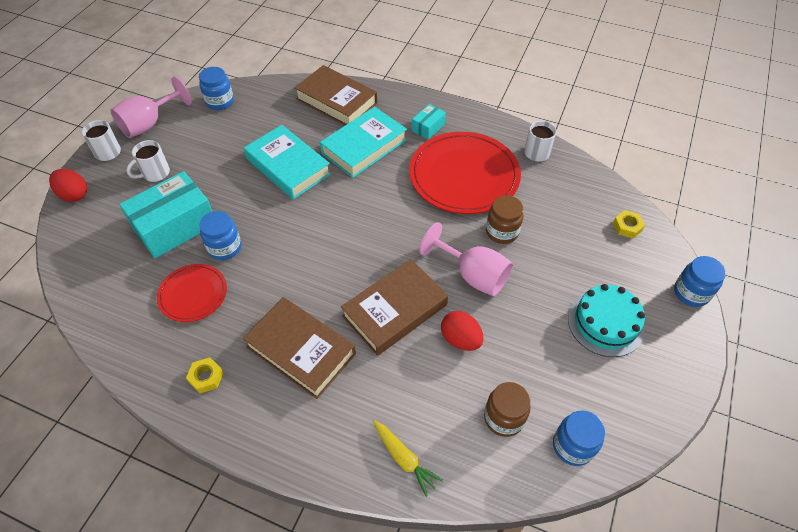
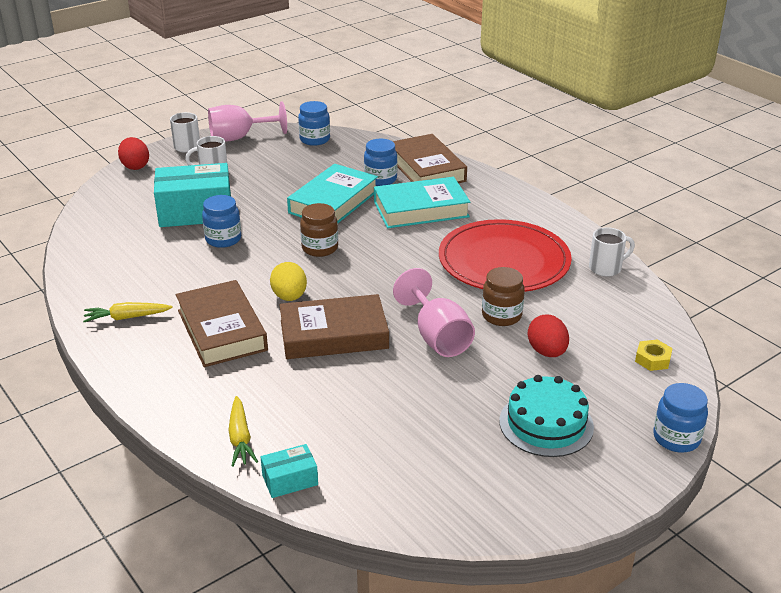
camera: 30 degrees right, 20 degrees down
(193, 294) = (168, 261): red plate -> none
(206, 377) = (127, 317): yellow nut -> yellow carrot
(288, 166) = (333, 202): turquoise book -> turquoise book turned 45 degrees clockwise
(330, 287) = (289, 297): none -> yellow egg
(428, 127) = (502, 214): turquoise box -> turquoise box (290, 480)
(460, 339) = (377, 378): red egg -> red egg (547, 352)
(504, 418) = (363, 450): brown jar -> brown jar (320, 248)
(573, 446) = (413, 499): blue jar -> blue jar (380, 179)

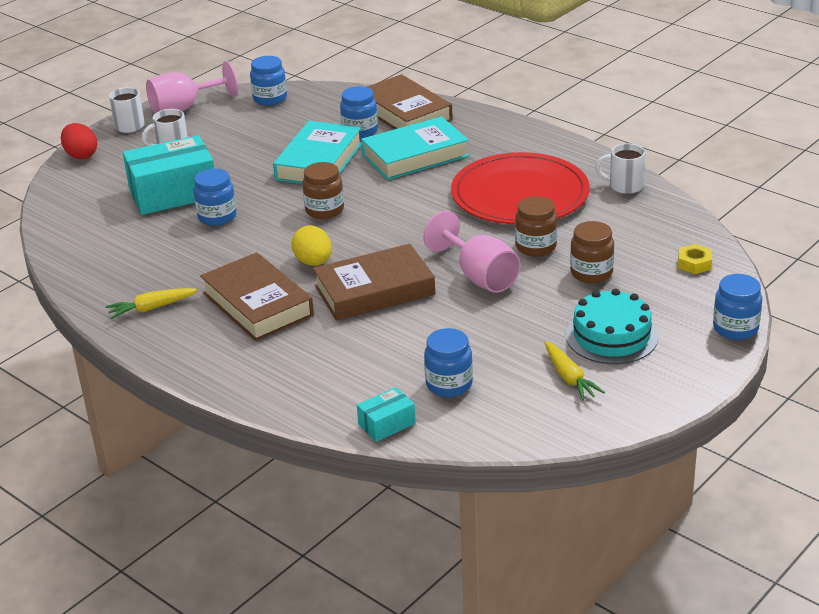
camera: 10 degrees left, 0 degrees up
(240, 438) = (322, 397): yellow carrot -> yellow carrot (569, 377)
(367, 447) = (449, 384): none -> blue jar
(547, 352) = (591, 273): red egg -> brown jar
(606, 268) = (624, 186): white mug -> white mug turned 135 degrees counterclockwise

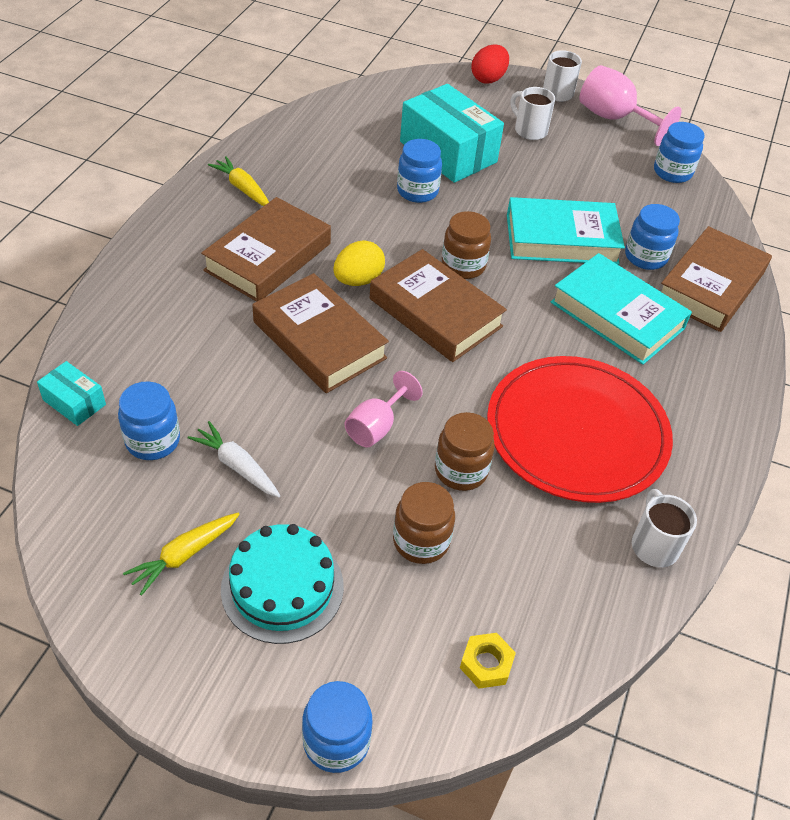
camera: 65 degrees right, 15 degrees up
(371, 232) = (435, 312): none -> brown book
(479, 276) = (376, 426): pink goblet -> pink goblet, size x0.64
(492, 345) = (237, 466): none -> white carrot

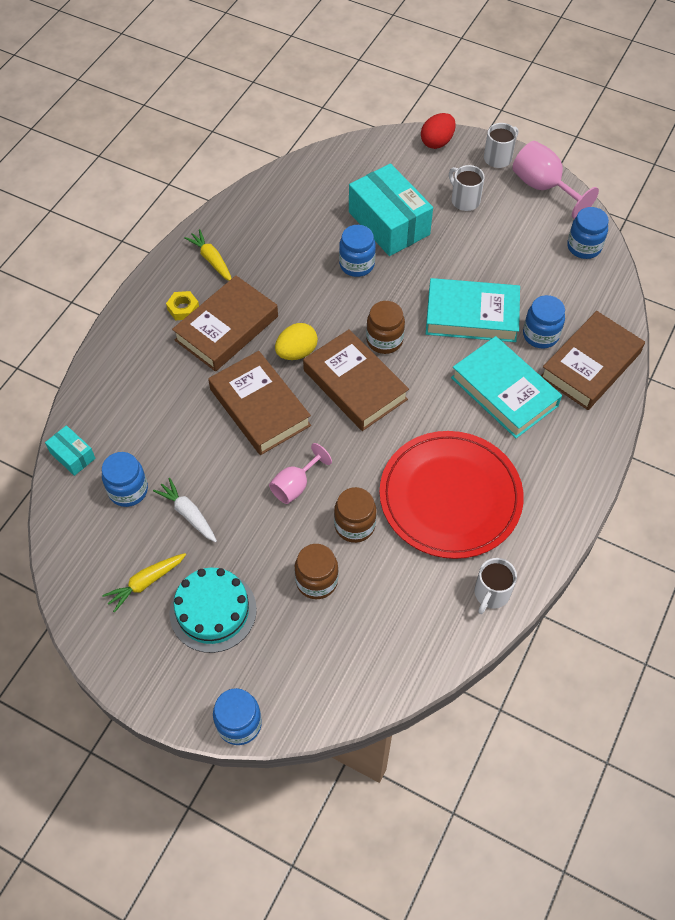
camera: 10 degrees right, 10 degrees up
(486, 664) = (350, 676): yellow nut -> yellow nut (183, 308)
(654, 545) = (491, 594): white mug -> white mug turned 150 degrees counterclockwise

